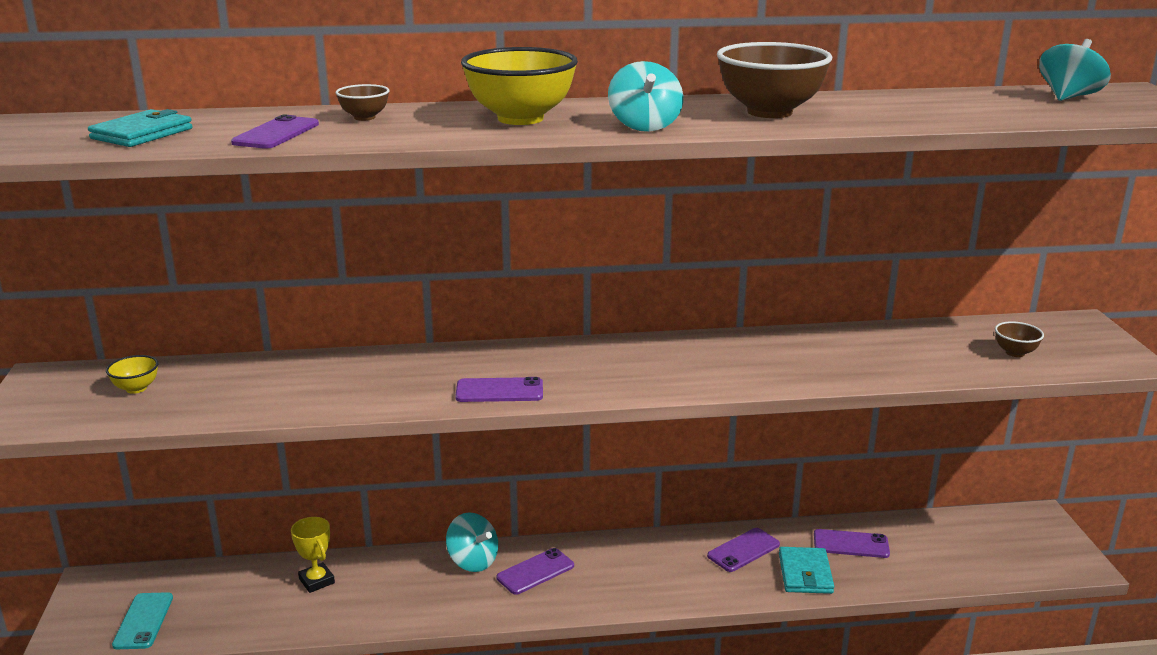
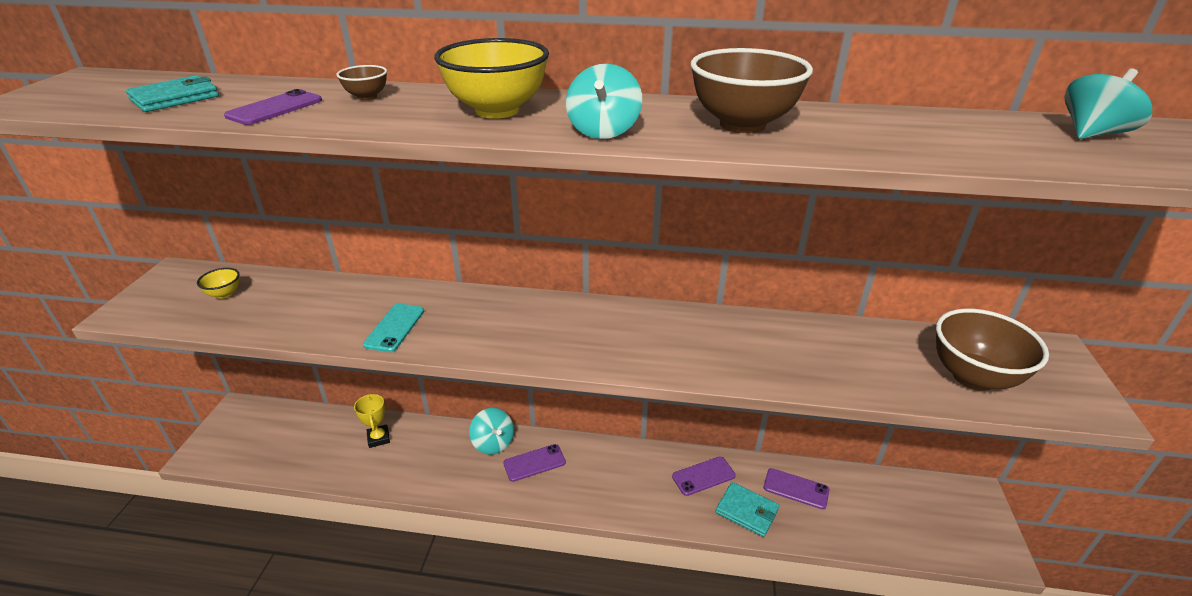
camera: 15 degrees right, 10 degrees up
(143, 621) = (252, 449): turquoise phone -> turquoise phone (394, 328)
(499, 391) = (483, 343): purple phone -> none
(805, 574) = (747, 511): turquoise wallet -> turquoise wallet turned 75 degrees counterclockwise
(1015, 353) = (973, 377): brown bowl -> brown bowl, size x2.16

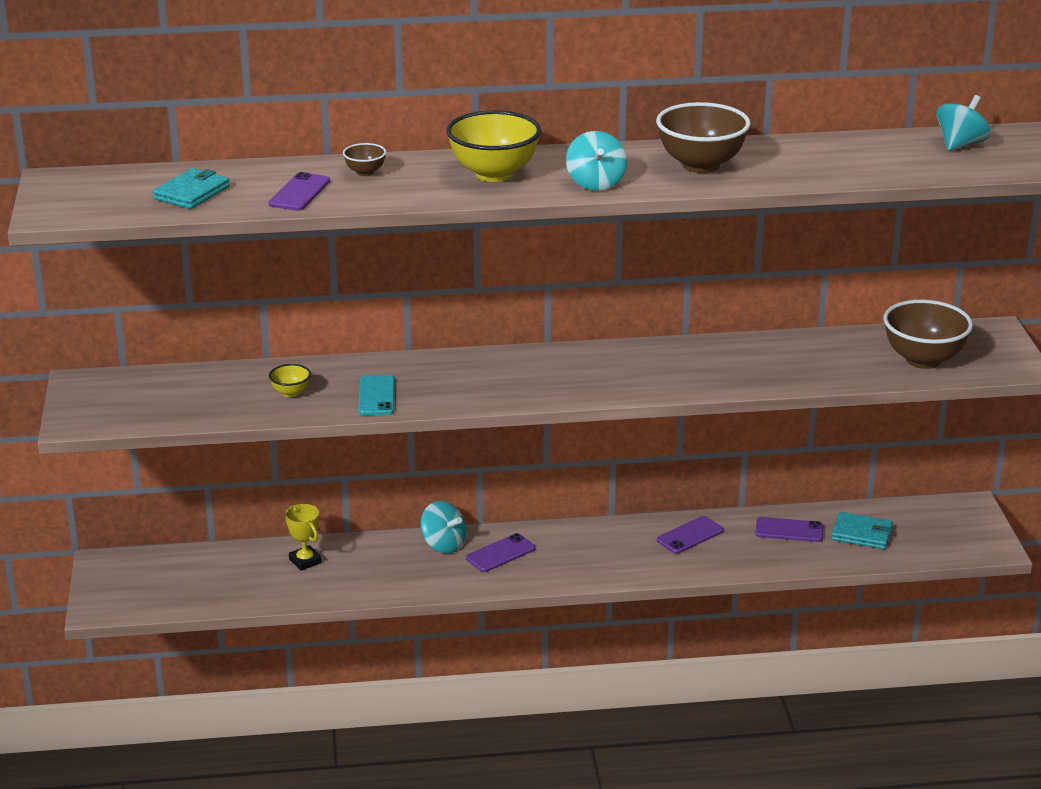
camera: 15 degrees left, 5 degrees down
(224, 294) = (166, 393): yellow bowl -> yellow bowl (291, 393)
(747, 511) = (743, 555): turquoise wallet -> turquoise wallet (862, 534)

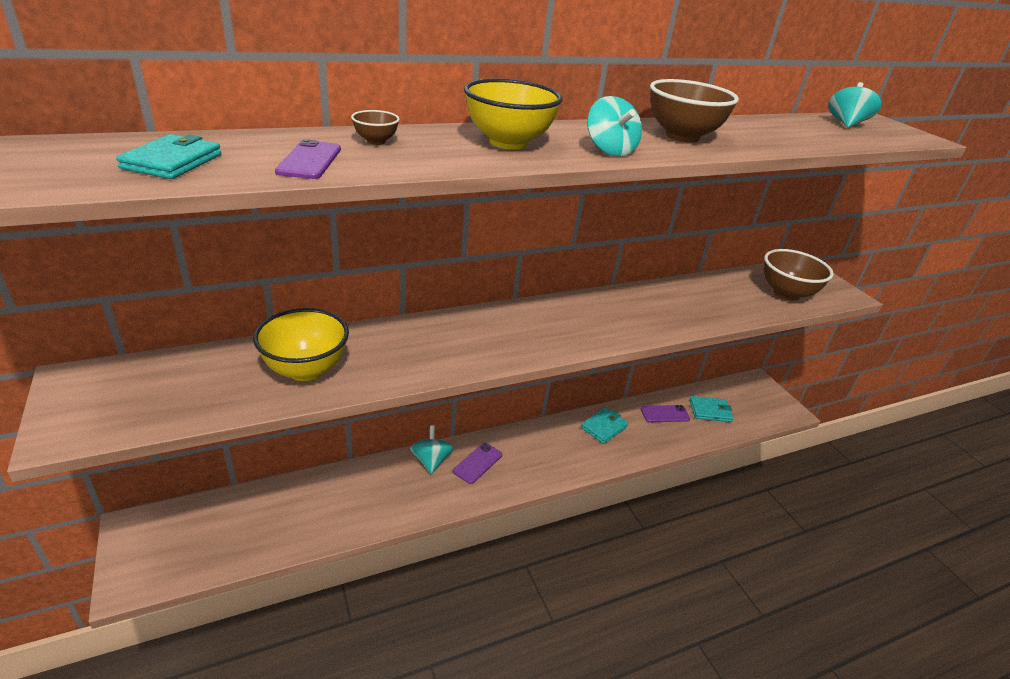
camera: 20 degrees left, 5 degrees up
(291, 393) = (306, 370): yellow bowl -> yellow bowl, size x2.16
(305, 561) = (321, 495): yellow trophy -> none
(376, 396) = (391, 365): turquoise phone -> none
(443, 545) = (431, 461): turquoise spinning top -> turquoise spinning top turned 120 degrees counterclockwise
(690, 535) = (604, 427): purple phone -> turquoise wallet

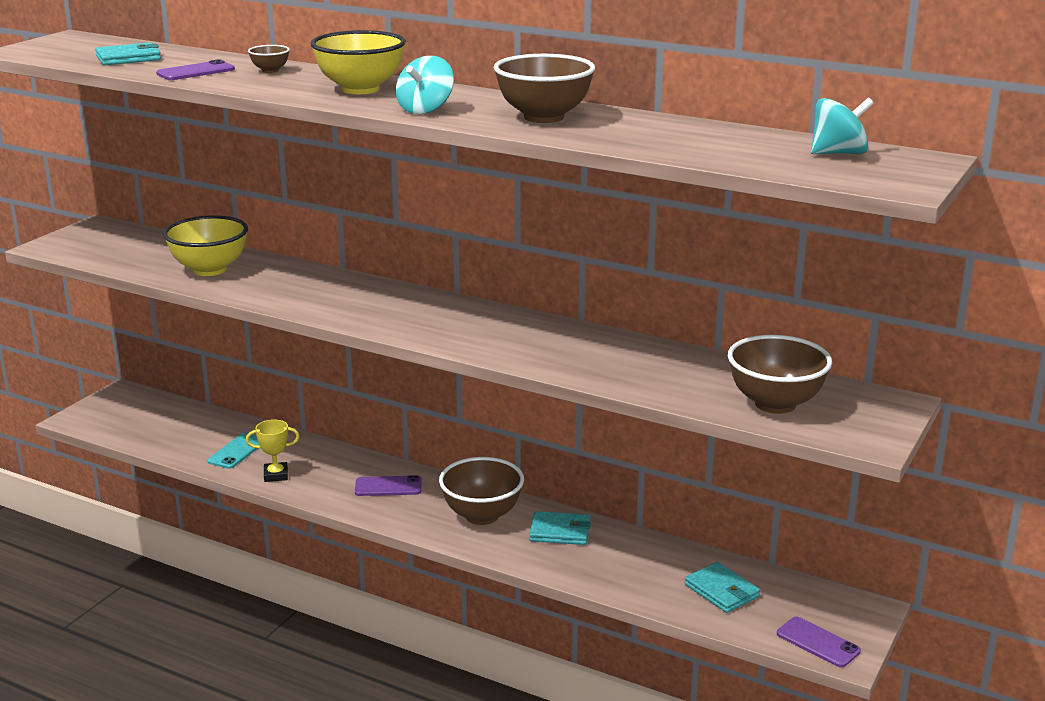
camera: 55 degrees right, 10 degrees down
(334, 509) = (237, 451): none -> turquoise phone
(396, 508) = (276, 475): none -> yellow trophy
(431, 461) = (356, 464): turquoise spinning top -> none
(556, 445) = (482, 515): none -> brown bowl
(665, 414) = (655, 561): purple phone -> purple phone (818, 642)

